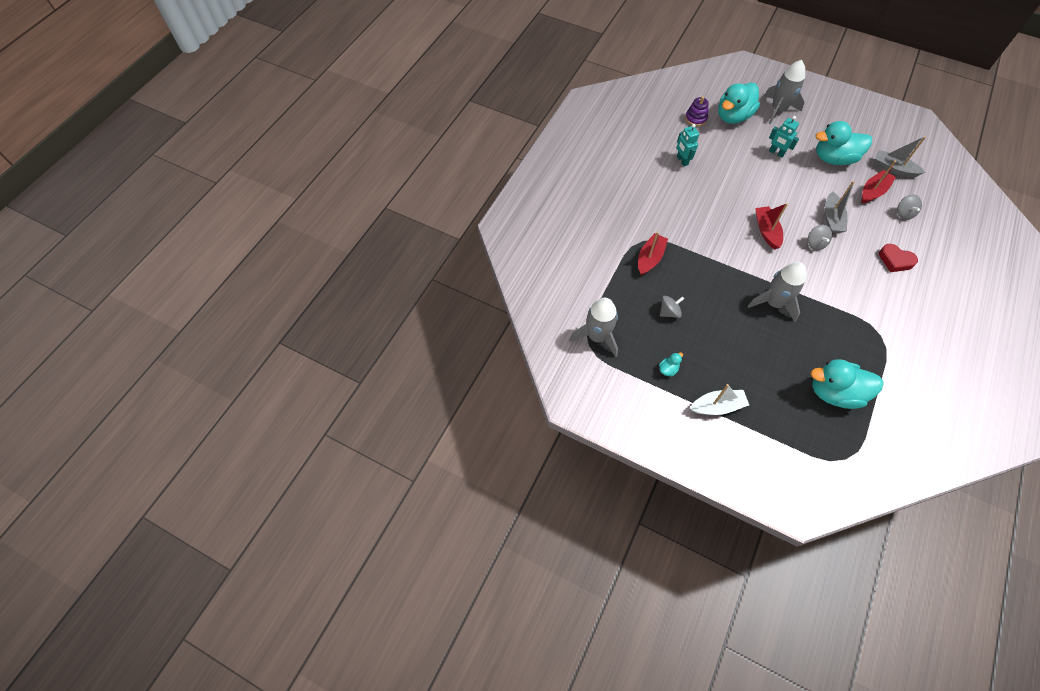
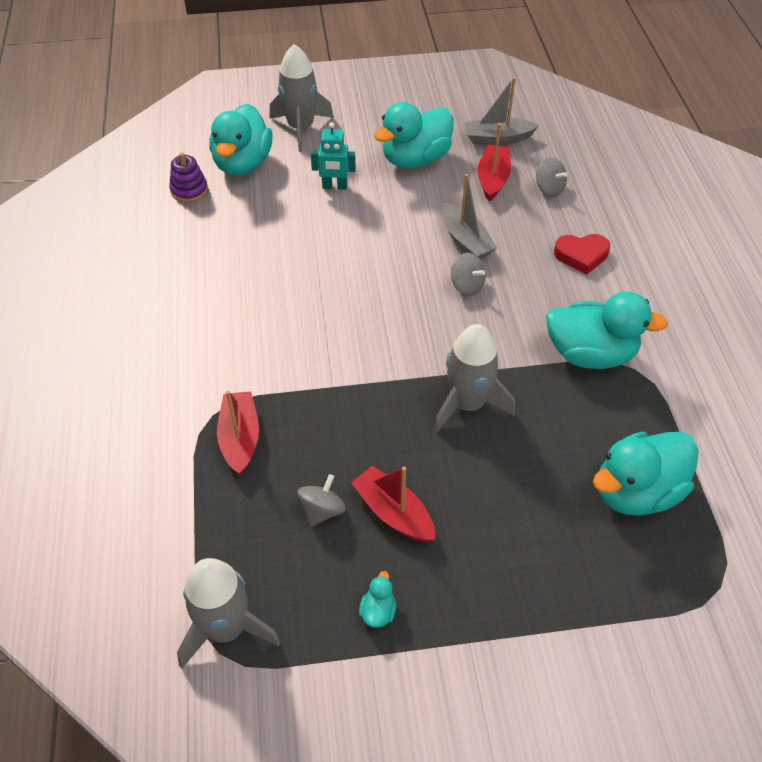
camera: 35 degrees left, 10 degrees down
(682, 160) = (203, 260): turquoise robot -> none
(717, 406) = (492, 625): white boat -> none
(766, 231) = (390, 302): red boat -> red boat (393, 513)
(860, 314) = (590, 354): none -> turquoise duck

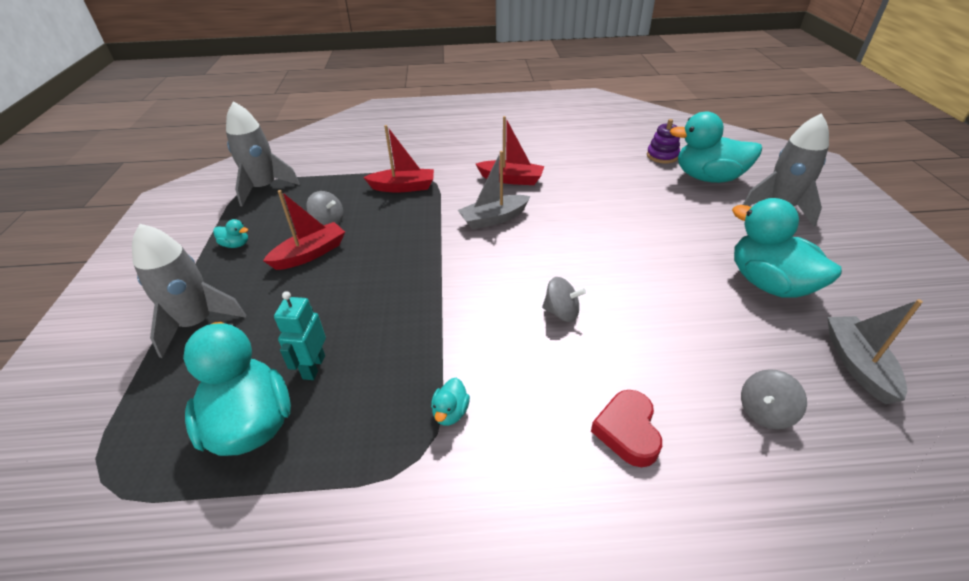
camera: 95 degrees right, 10 degrees down
(334, 187) = (695, 227): turquoise robot -> turquoise robot (313, 367)
(465, 240) = (635, 316): grey boat -> grey boat (493, 219)
(467, 286) = (561, 312): grey spinning top -> grey spinning top turned 120 degrees counterclockwise
(468, 404) = (403, 302): grey rocket -> grey rocket (196, 323)
(493, 179) = (761, 351): red boat -> red boat (511, 179)
(590, 354) = (450, 412): turquoise duck -> turquoise duck, size x0.41

